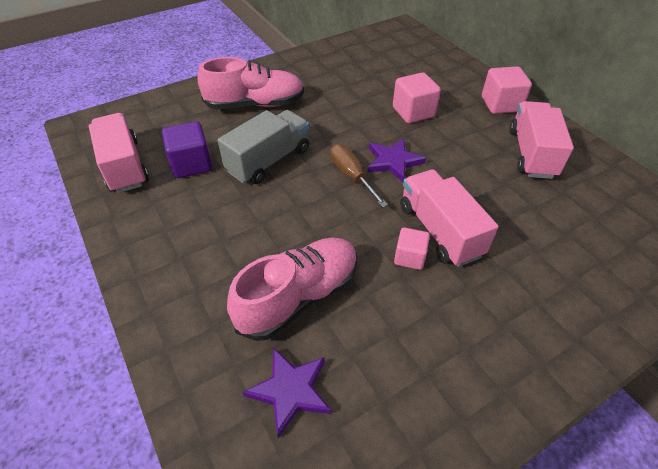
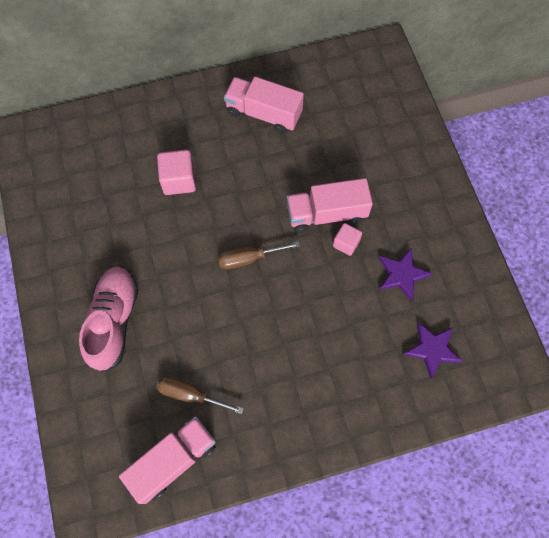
camera: 75 degrees left, 20 degrees up
(124, 166) = (173, 461): pink truck -> pink truck turned 150 degrees clockwise
(191, 164) = (190, 395): purple cube -> brown screwdriver
(268, 160) = (207, 323): grey truck -> none
(299, 297) = (363, 329): pink shoe -> none
(393, 161) = (241, 220): purple star -> purple star (402, 274)
(500, 104) = (193, 105): pink cube -> none

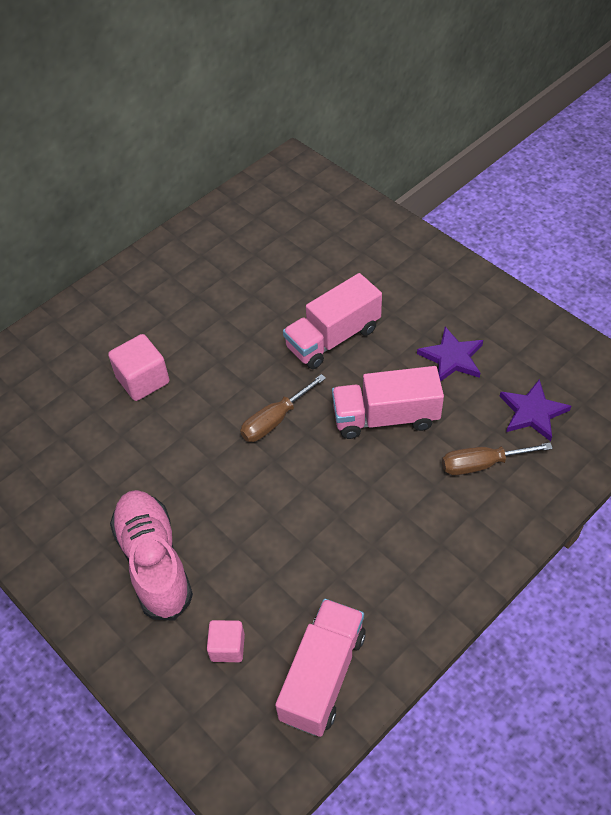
camera: 25 degrees left, 15 degrees down
(190, 395) = (297, 593): brown screwdriver -> brown screwdriver (482, 464)
(263, 113) = (200, 275): pink truck -> pink truck (385, 417)
(346, 243) = (373, 356): pink cube -> pink cube (227, 647)

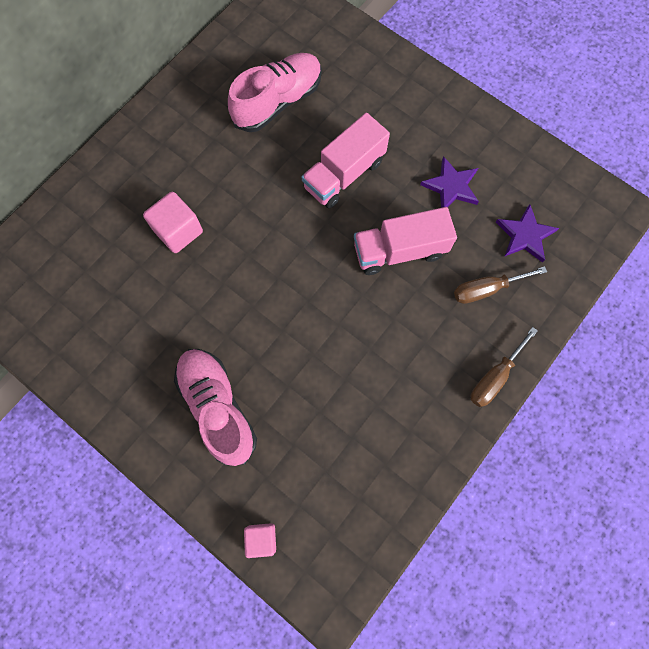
camera: 10 degrees left, 20 degrees up
(227, 647) = (292, 478): pink cube -> pink cube (261, 538)
(271, 265) = (278, 102): none -> pink shoe
(275, 420) = (303, 261): brown screwdriver -> brown screwdriver (494, 377)
(322, 676) = (374, 495): pink truck -> none

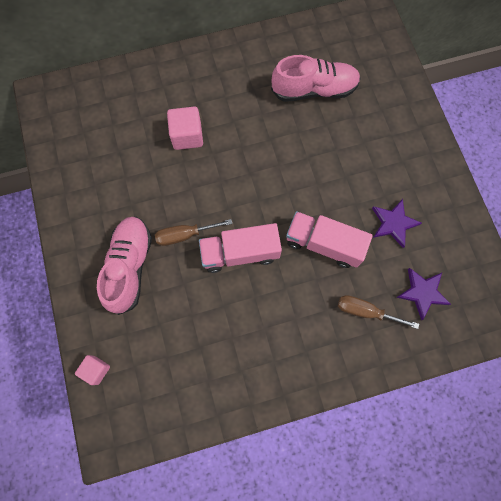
camera: 35 degrees right, 0 degrees up
(344, 174) = (323, 167): pink truck -> pink truck (240, 253)
(494, 377) = (326, 376): brown screwdriver -> brown screwdriver (185, 235)

